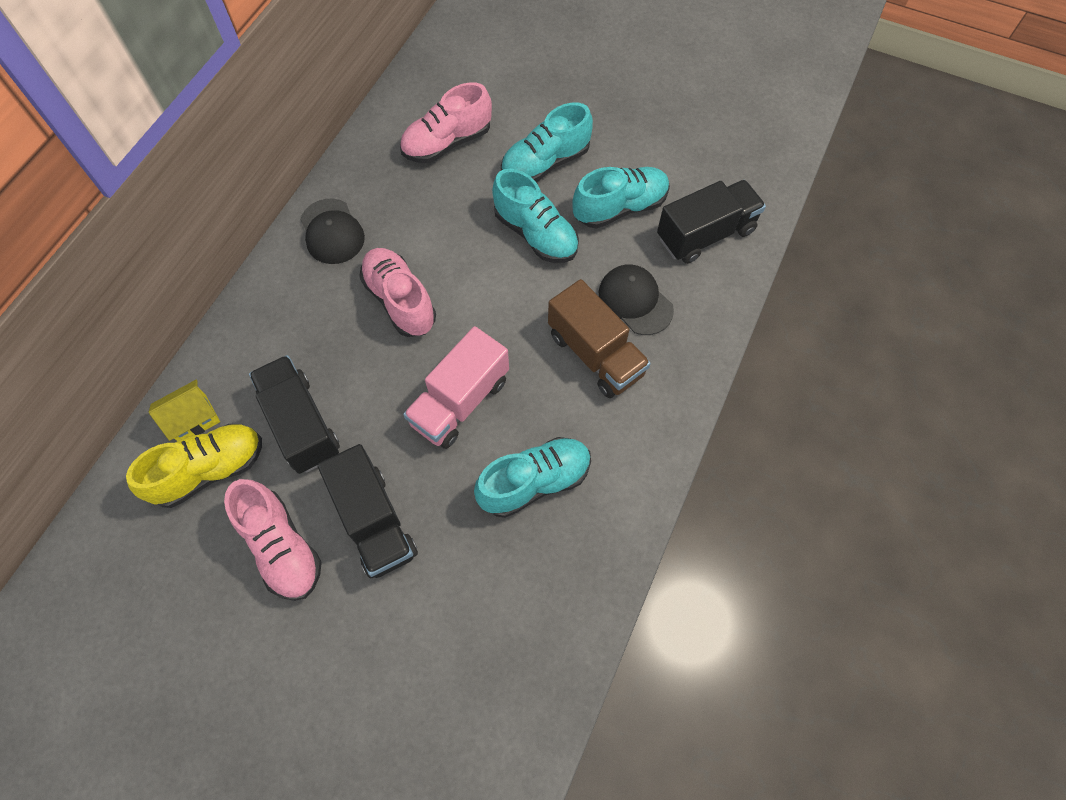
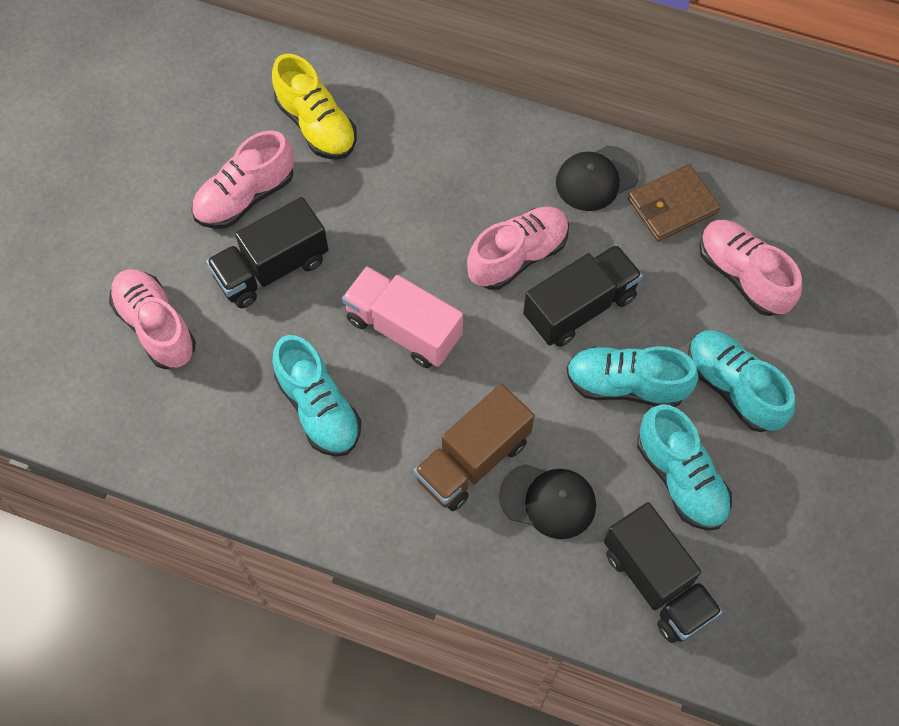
camera: 85 degrees right, 0 degrees up
(193, 419) = (367, 101): yellow house -> none
(301, 424) = (368, 190): black truck -> black truck (579, 307)
(371, 181) = (672, 205): none -> brown wallet
(424, 646) = (156, 326): none -> pink shoe
(536, 234) = (626, 385): turquoise shoe -> turquoise shoe turned 60 degrees clockwise
(635, 301) = (548, 501): black cap -> black cap turned 60 degrees clockwise

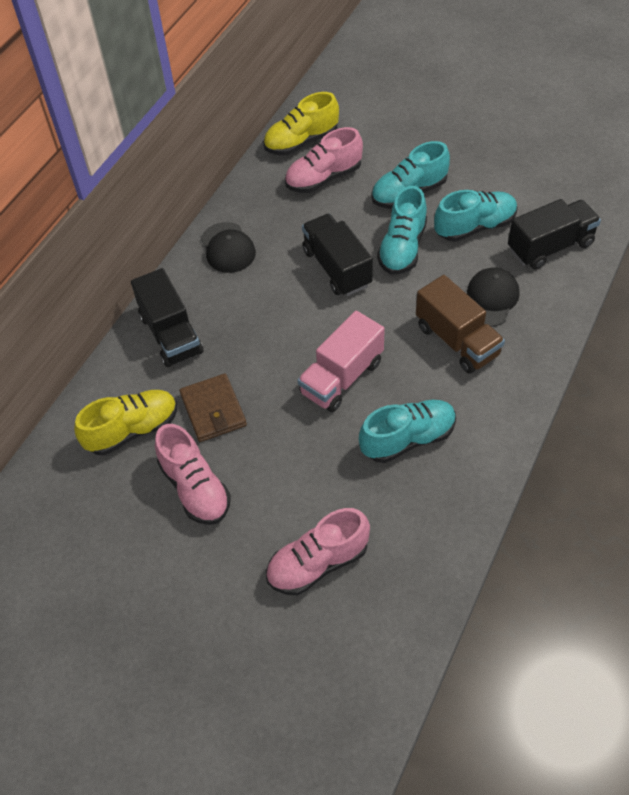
camera: 80 degrees left, 10 degrees down
(272, 268) = (272, 469): black truck -> black truck (171, 334)
(518, 256) = (287, 300): pink shoe -> none
(672, 205) = (260, 208): brown wallet -> brown wallet (213, 410)
(810, 240) = (301, 142): none -> yellow shoe

